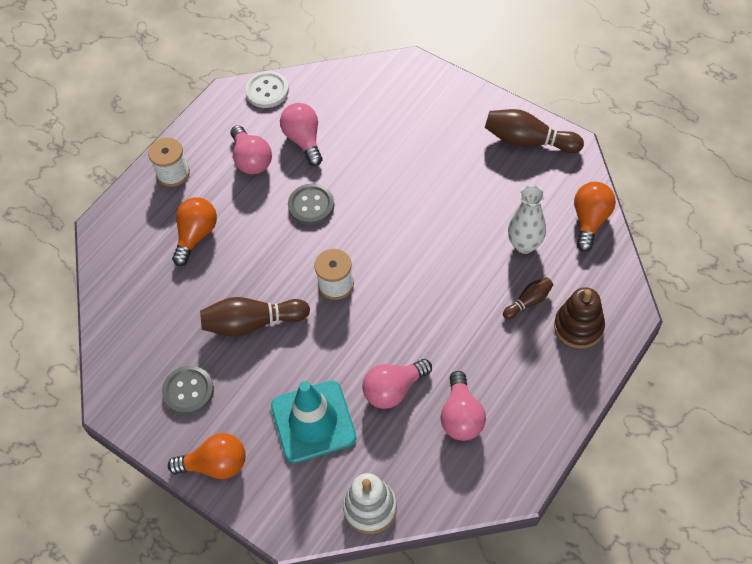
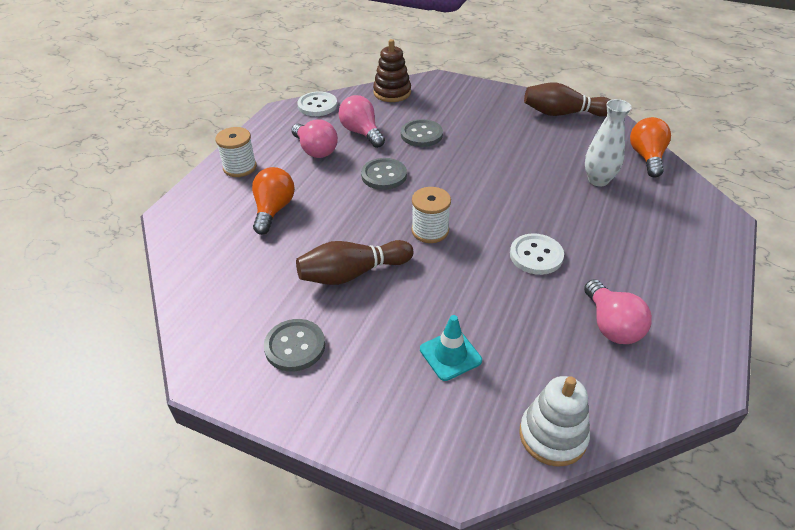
camera: 15 degrees left, 15 degrees down
(215, 465) = (347, 419): orange light bulb -> none
(313, 421) = (450, 355): turquoise traffic cone -> turquoise traffic cone, size x0.57
(365, 152) = (421, 134): none -> grey button
(393, 390) = (527, 311): pink light bulb -> none
(424, 330) = (536, 255): none -> white button
(528, 302) = (626, 220): brown bowling pin -> none
(578, 327) = (684, 233): brown stacking toy -> brown stacking toy (392, 92)

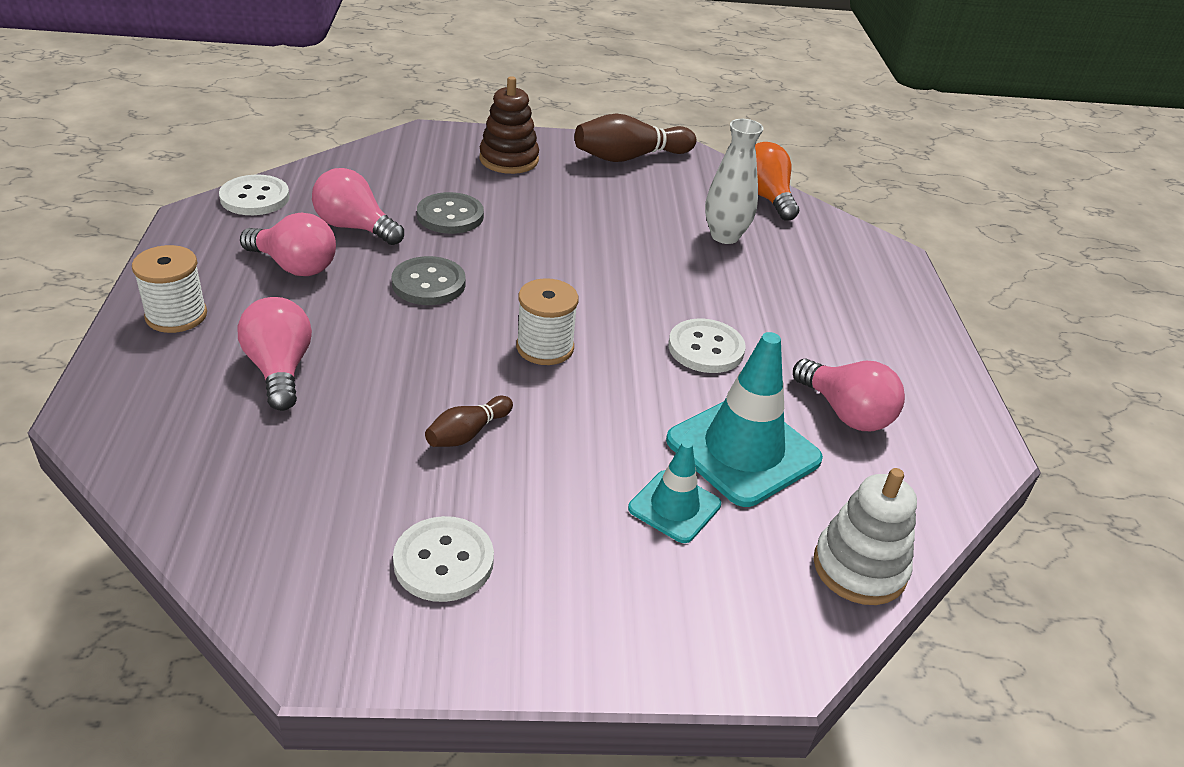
camera: 30 degrees left, 5 degrees down
(273, 210) = (280, 369): orange light bulb -> pink light bulb
(295, 346) = (443, 561): grey button -> white button
(352, 273) = (467, 433): brown bowling pin -> brown bowling pin, size x0.55
(392, 92) = (367, 162): brown stacking toy -> brown stacking toy (509, 159)
(519, 331) = (743, 450): none -> turquoise traffic cone

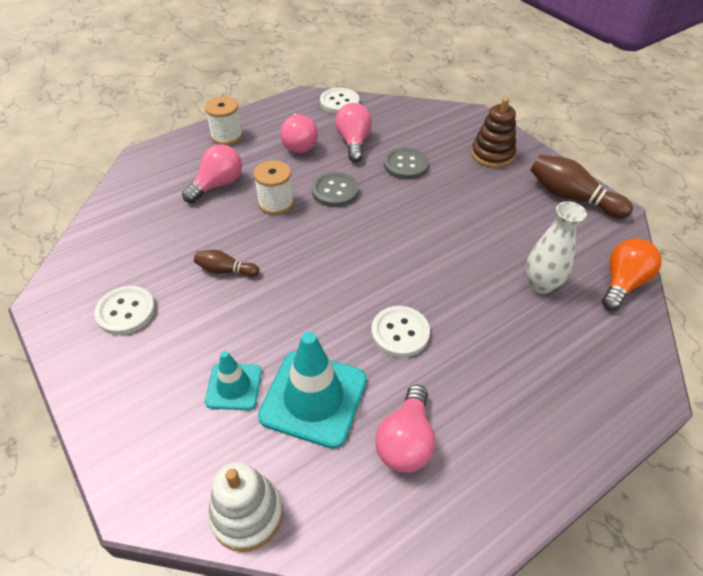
camera: 60 degrees right, 10 degrees up
(545, 347) = (325, 262): white spool -> white spool (276, 203)

